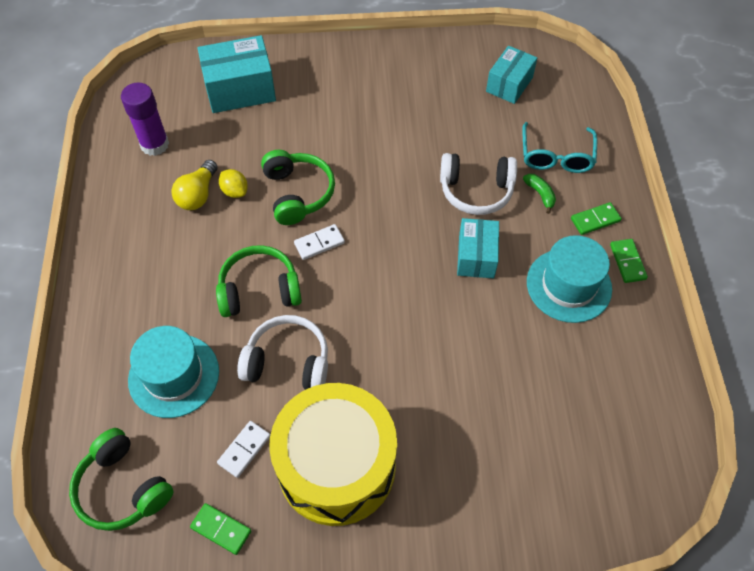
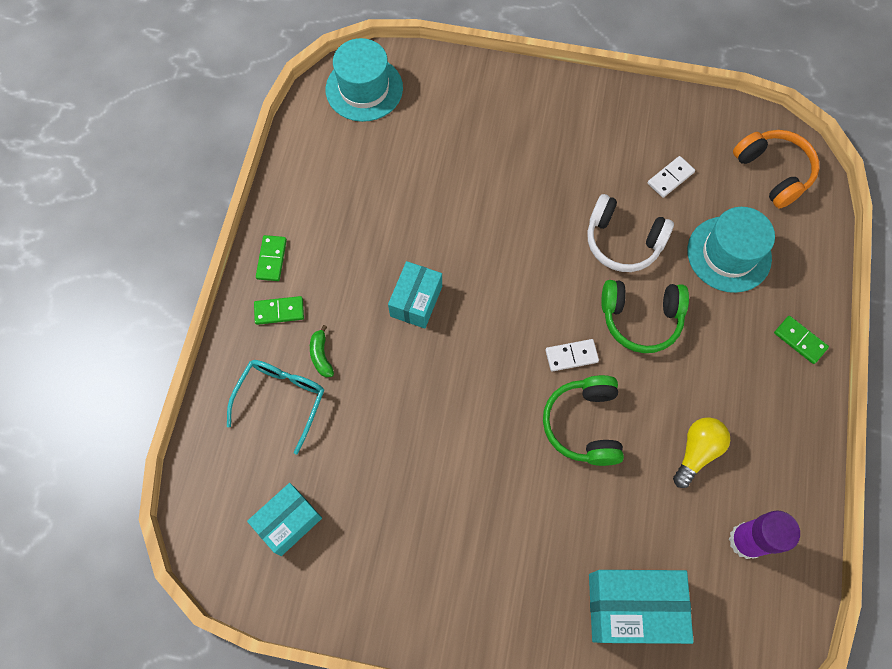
camera: 165 degrees left, 10 degrees up
(122, 488) = (773, 172): green headphones -> orange headphones
(221, 529) = (694, 126): green domino -> green domino (800, 340)
(235, 191) = (654, 445): yellow lemon -> none
(336, 466) = (595, 148): yellow drum -> none
(476, 191) = (387, 377): white headphones -> none
(569, 285) = (339, 250): turquoise hat -> turquoise hat (364, 89)

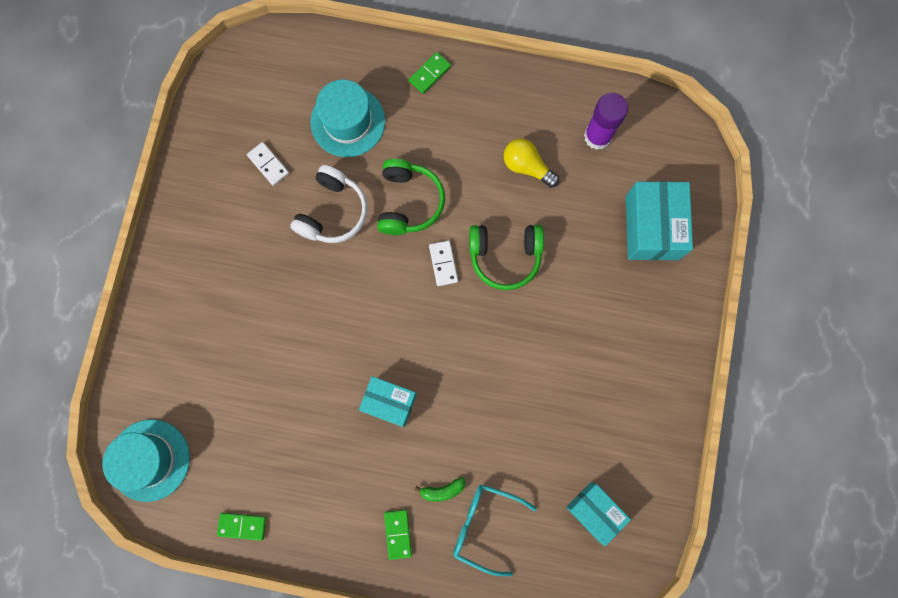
camera: 90 degrees left, 10 degrees up
(271, 259) = (343, 545): green domino -> green domino (242, 526)
(773, 172) = (266, 74): orange headphones -> none

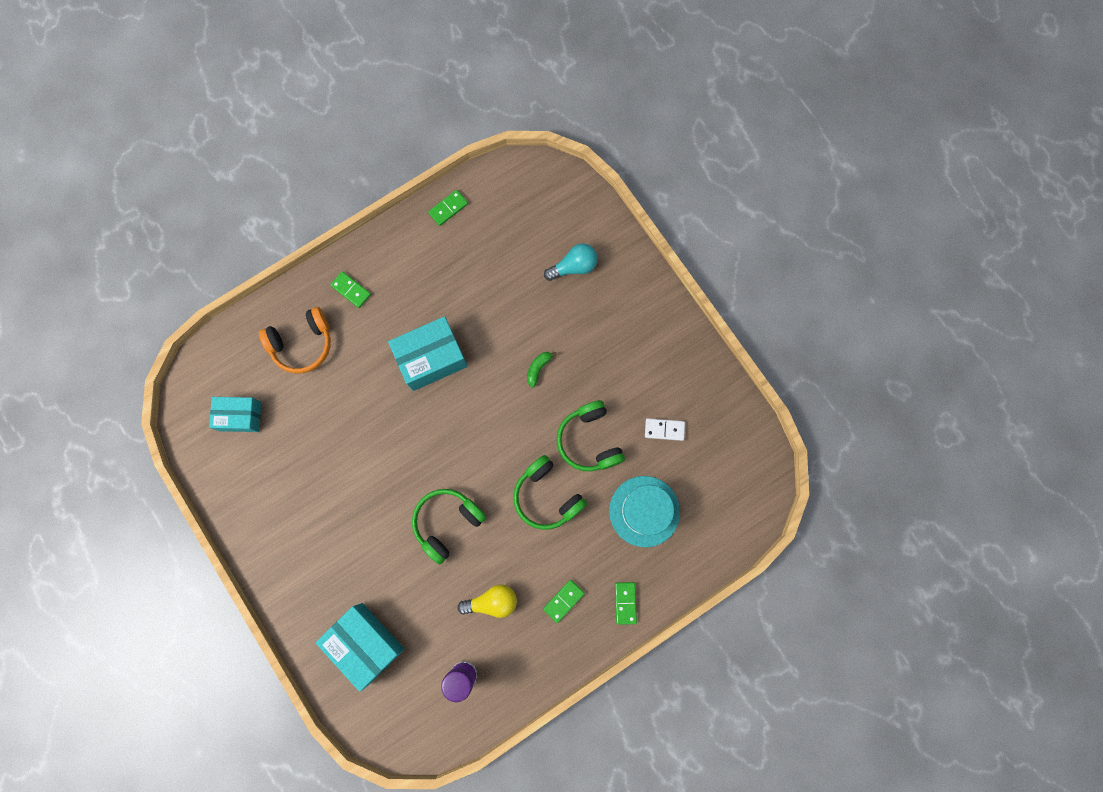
camera: 135 degrees right, 0 degrees up
(149, 460) = (541, 191): turquoise hat -> none
(195, 363) = (574, 266): none -> turquoise light bulb
(333, 212) = (589, 440): white headphones -> green headphones
(389, 402) = (431, 358): turquoise box -> turquoise box, size x1.52
(442, 490) = (348, 339): green banana -> green banana (538, 368)
(443, 263) = (483, 478): white domino -> none
(473, 117) = (563, 601): none -> green domino
(485, 525) = (302, 344): turquoise glasses -> orange headphones

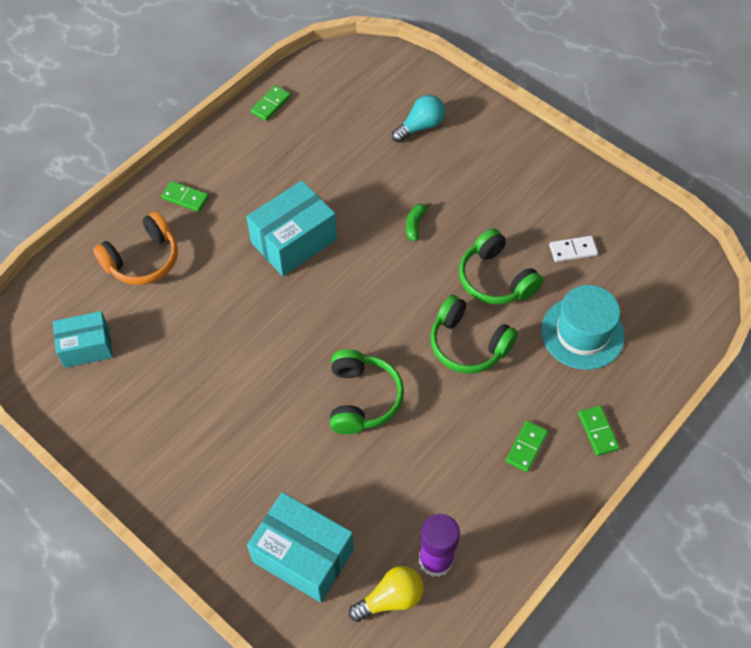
camera: 15 degrees left, 20 degrees down
(447, 522) = (362, 398): green headphones -> green headphones turned 150 degrees clockwise
(492, 601) = (442, 469): yellow light bulb -> yellow light bulb (390, 598)

